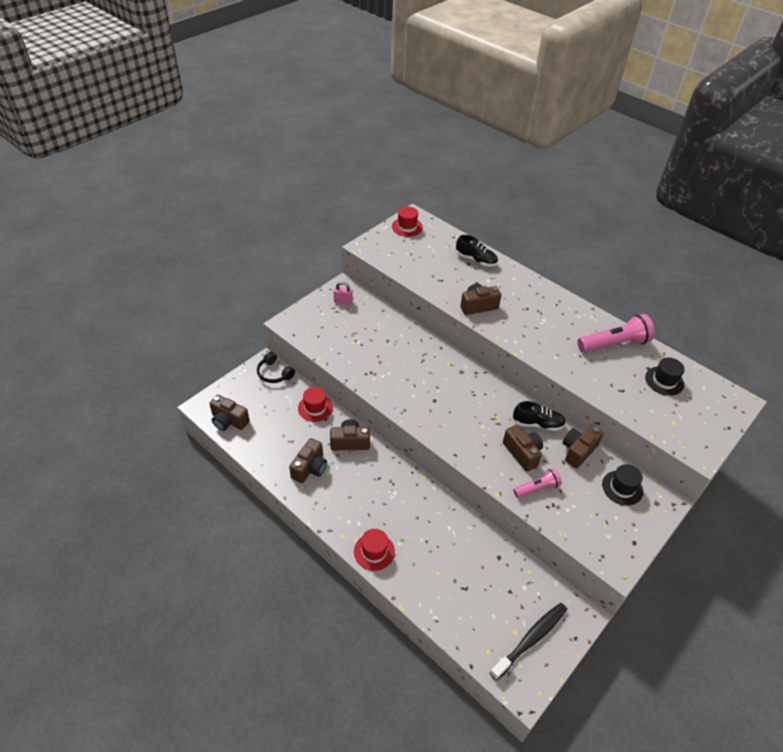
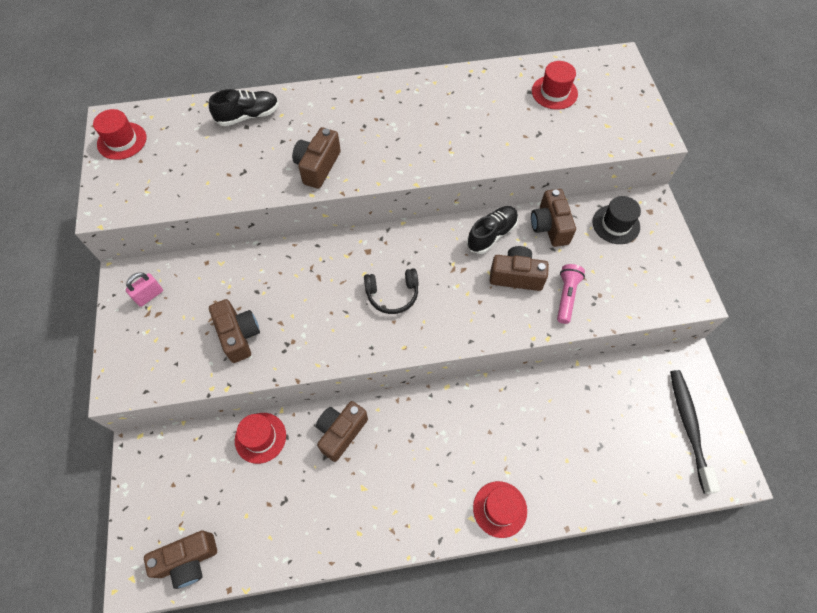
camera: 50 degrees left, 15 degrees up
(274, 373) = (165, 450): black headphones -> black headphones (392, 295)
(310, 468) = (340, 504): brown camera -> brown camera (239, 335)
(614, 344) = (478, 93): pink flashlight -> none
(664, 381) = (554, 92): black hat -> red hat

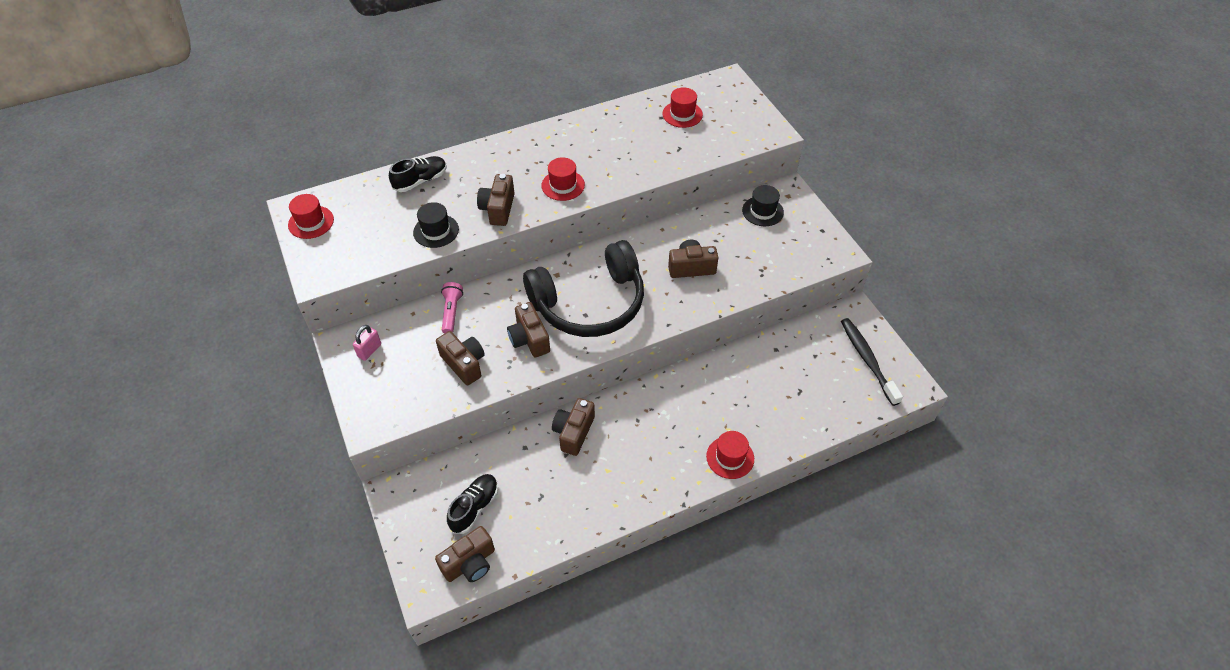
camera: 15 degrees left, 10 degrees down
(244, 179) = (436, 231): none -> black hat
(260, 437) = (502, 453): red hat -> red hat (563, 185)
(392, 295) = (590, 304): black headphones -> black headphones, size x2.35
(491, 234) = (660, 240): black shoe -> black shoe (474, 507)
(549, 226) = (708, 224): brown camera -> brown camera (529, 339)
(566, 296) = (738, 274): pink flashlight -> pink flashlight (452, 312)

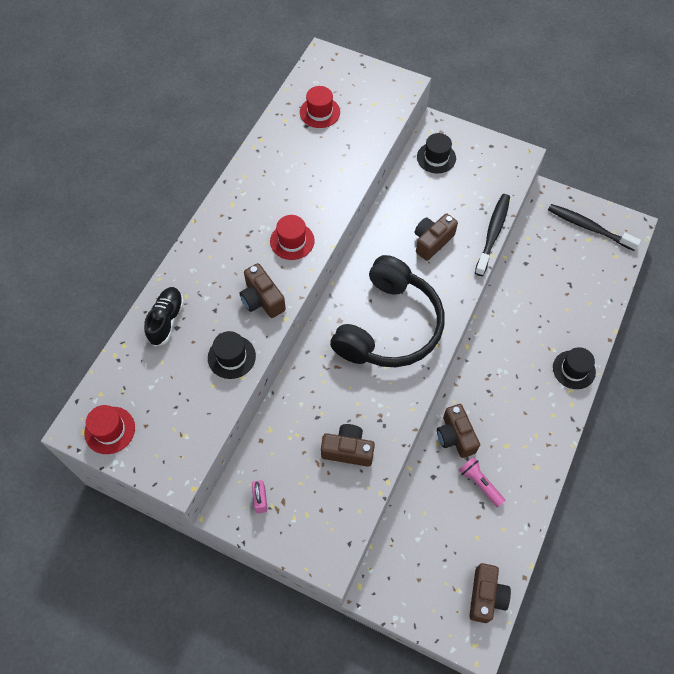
camera: 40 degrees left, 10 degrees up
(452, 312) = (291, 415): pink flashlight -> pink flashlight (480, 483)
(474, 507) = (446, 552): black shoe -> none
(529, 339) = (375, 390): brown camera -> none
(730, 457) = (574, 369): red hat -> black hat
(750, 294) = (493, 233): none -> black toothbrush

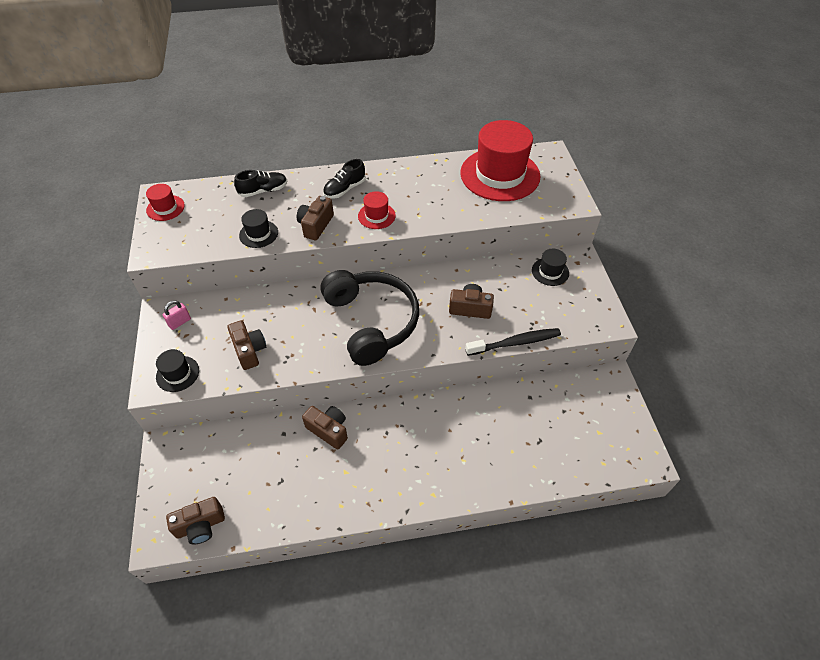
camera: 55 degrees right, 10 degrees down
(229, 246) = (344, 189): none -> black shoe
(320, 112) = (500, 175): red hat -> red hat, size x2.25
(390, 326) = (372, 321): black headphones -> black headphones turned 105 degrees counterclockwise
(455, 436) = (328, 430): brown camera -> brown camera turned 90 degrees clockwise
(480, 483) = (298, 469): pink flashlight -> none
(574, 369) = (456, 487): black hat -> black hat (177, 374)
(589, 227) = (612, 426): black toothbrush -> none

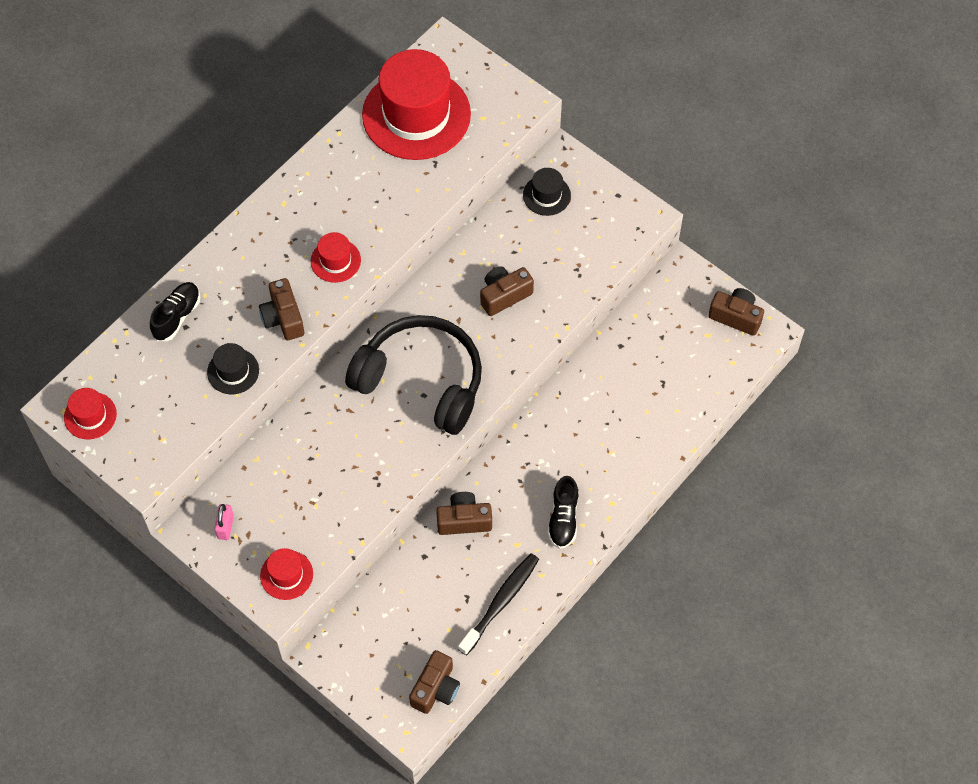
camera: 40 degrees left, 10 degrees up
(177, 374) = (286, 575): black hat -> red hat
(249, 350) = (331, 500): brown camera -> brown camera (736, 317)
(344, 189) = (266, 251): black shoe -> black shoe (563, 519)
(515, 343) = (578, 302): black toothbrush -> black toothbrush (500, 602)

